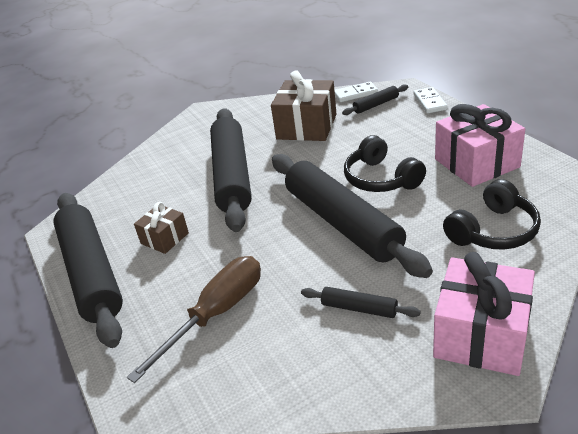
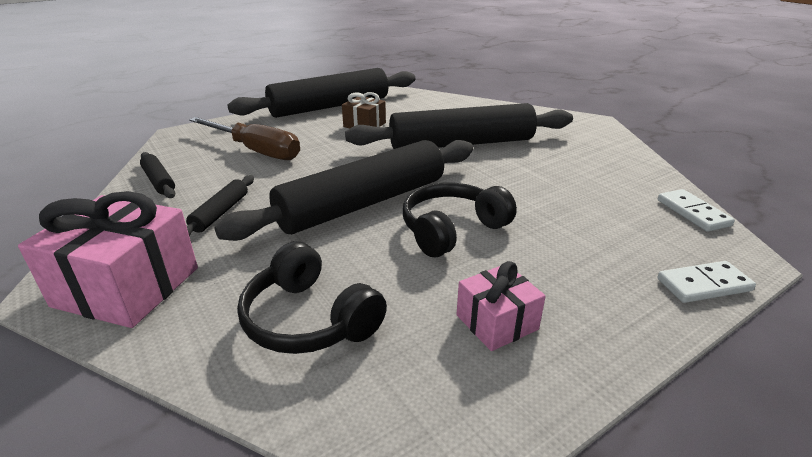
camera: 80 degrees right, 5 degrees down
(307, 127) = (577, 178): brown gift -> none
(376, 105) = (664, 230): black rolling pin -> black rolling pin (159, 181)
(476, 163) = (497, 322): pink gift -> pink gift, size x0.56

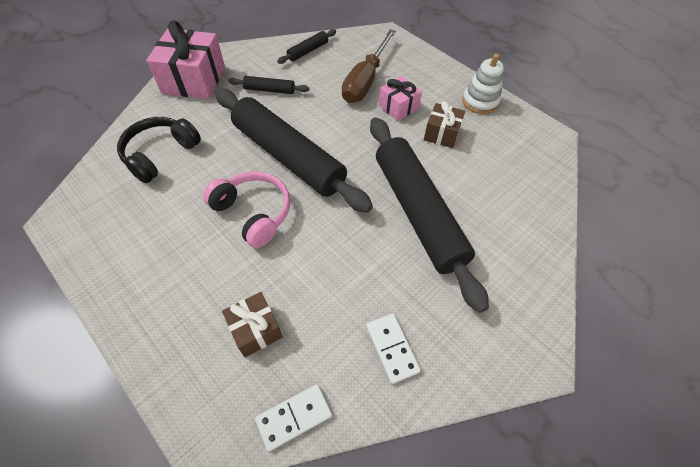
camera: 80 degrees right, 25 degrees up
(330, 106) = (480, 102): black rolling pin -> white stacking toy
(452, 229) = (253, 213): black headphones -> pink headphones
(497, 322) = (147, 241): pink gift -> pink gift (398, 107)
(613, 231) = (255, 329): none -> brown gift
(703, 285) = (175, 385): white domino -> white domino (392, 348)

